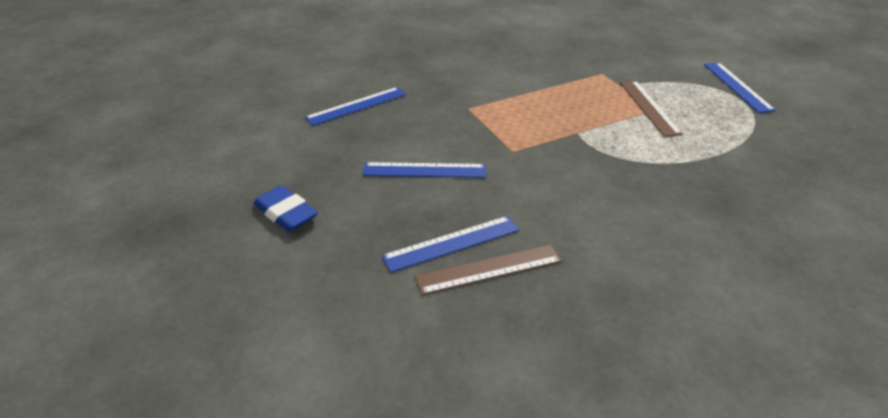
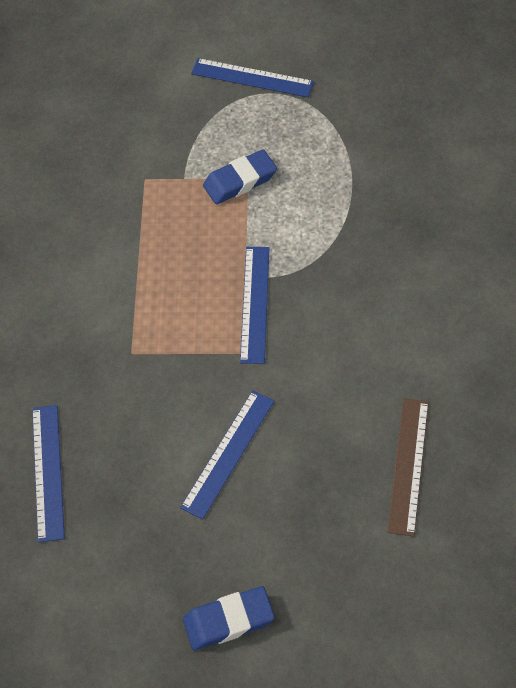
camera: 60 degrees left, 20 degrees up
(451, 243) = (358, 480): blue ruler -> blue ruler (254, 304)
(649, 107) = (240, 181): brown ruler -> blue eraser

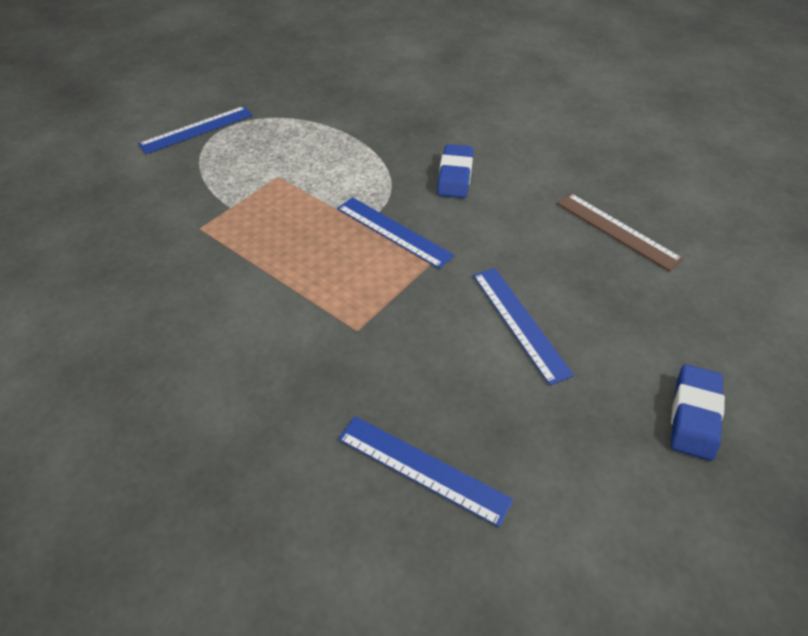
camera: 55 degrees left, 10 degrees down
(240, 181) = (274, 181): blue eraser -> blue eraser (454, 176)

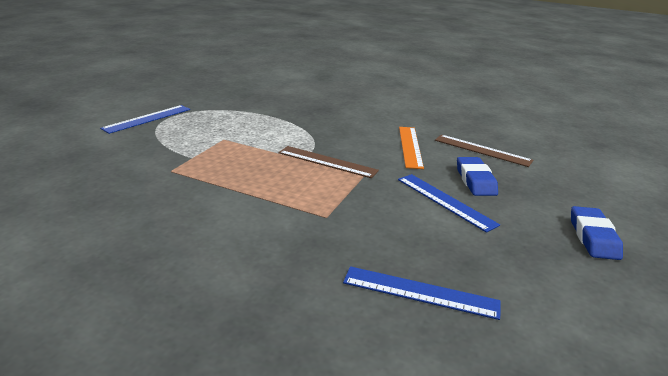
camera: 15 degrees left, 20 degrees down
(393, 232) = (327, 162): blue ruler -> brown ruler
(454, 176) = (357, 131): blue eraser -> blue eraser (475, 180)
(516, 213) = (410, 146): none -> orange ruler

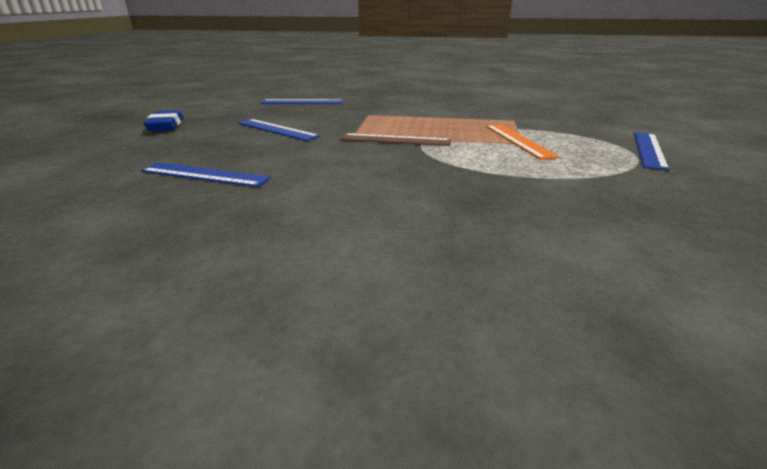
camera: 165 degrees right, 0 degrees up
(410, 146) = (307, 165): orange ruler -> orange ruler (518, 140)
(475, 180) = (239, 144): blue eraser -> none
(482, 150) = (204, 174): brown ruler -> blue ruler

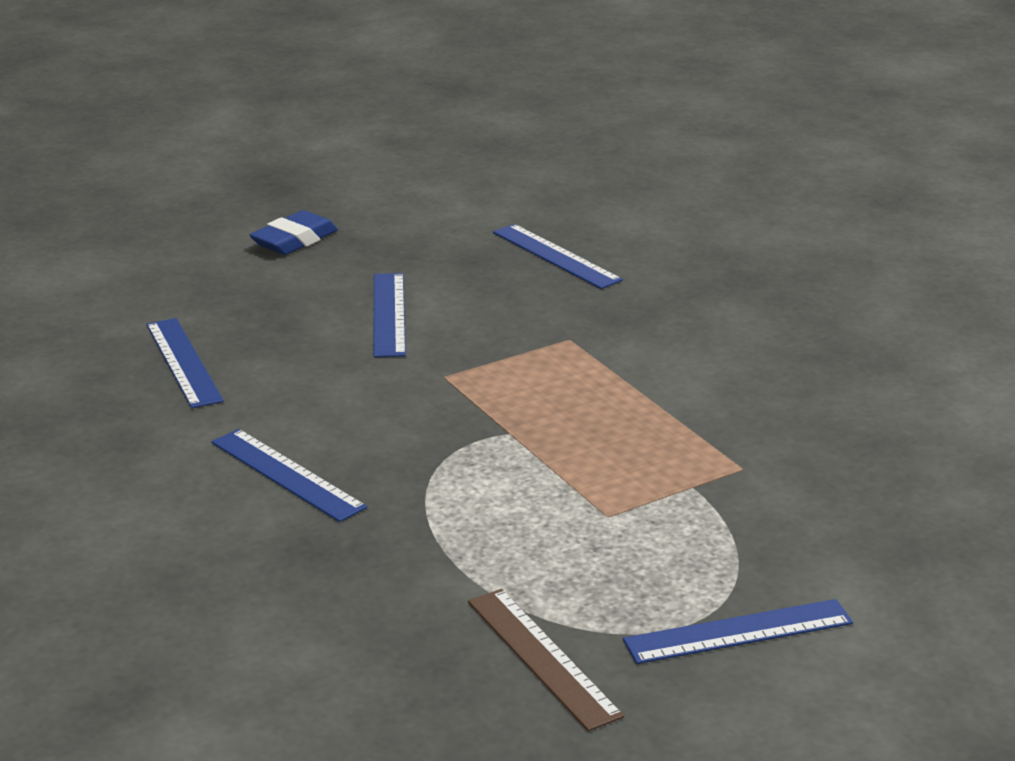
camera: 50 degrees right, 0 degrees up
(381, 185) = (287, 474): none -> blue ruler
(395, 140) = (471, 414): brown ruler -> brown ruler (542, 657)
(518, 140) = (616, 507): orange ruler -> none

